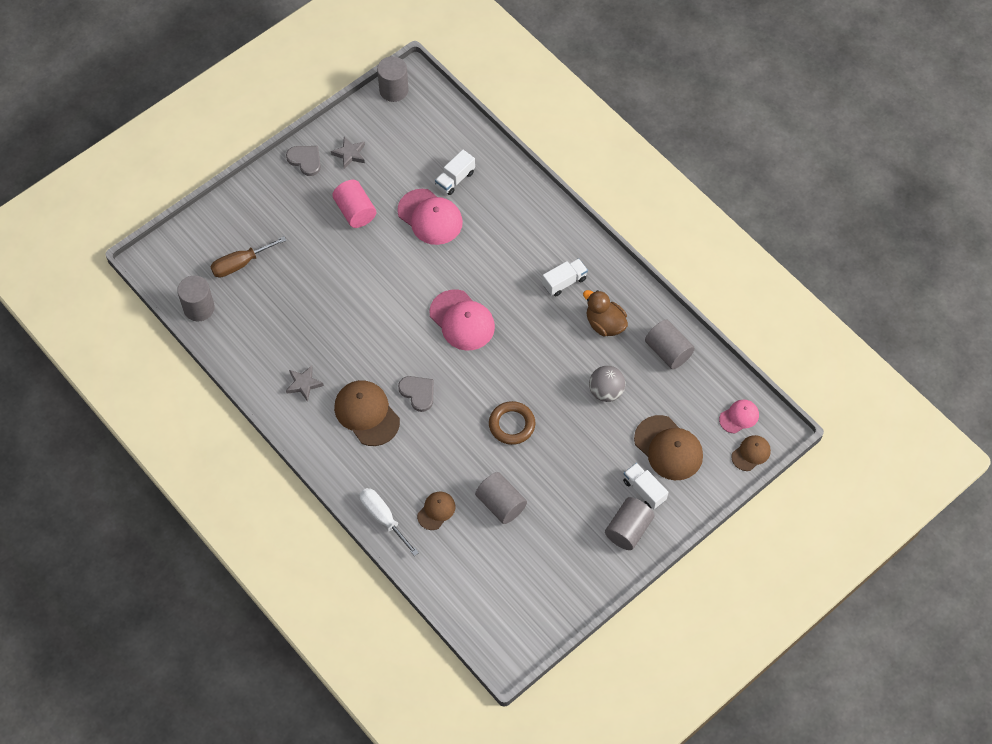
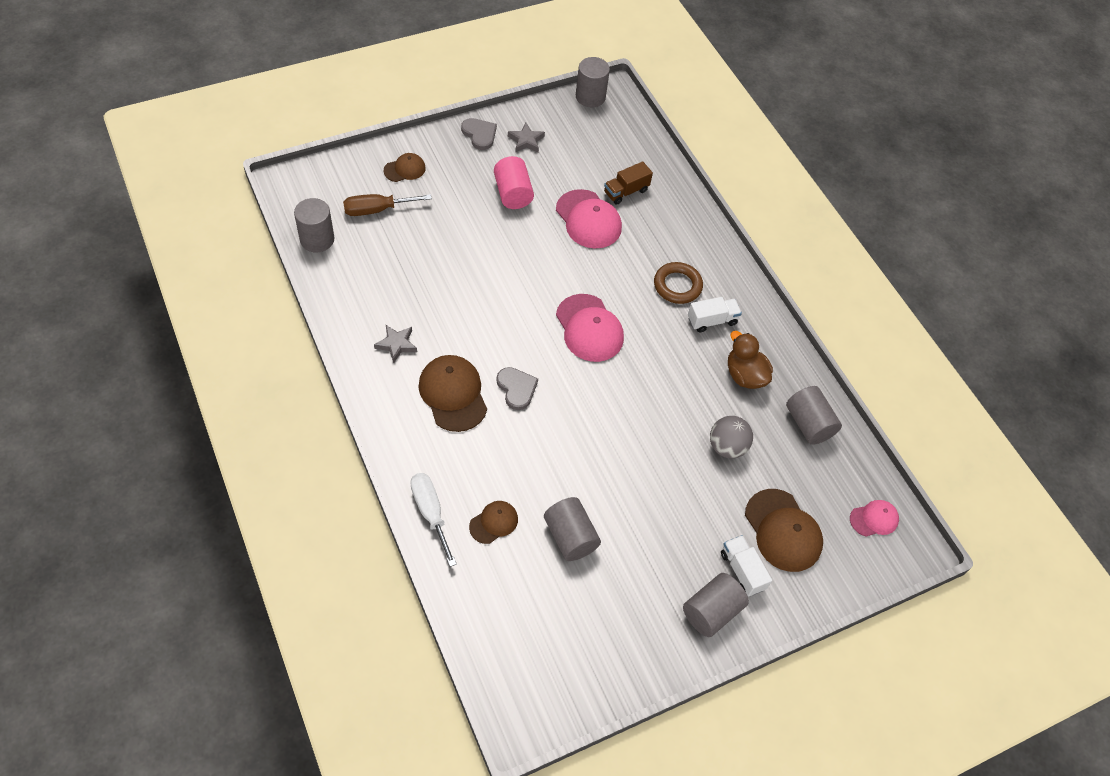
camera: 10 degrees right, 5 degrees down
(455, 179) = (626, 191): white truck -> brown truck
(512, 425) = (610, 452): brown ring -> brown ring (677, 285)
(751, 453) = (879, 565): brown cap -> brown cap (405, 169)

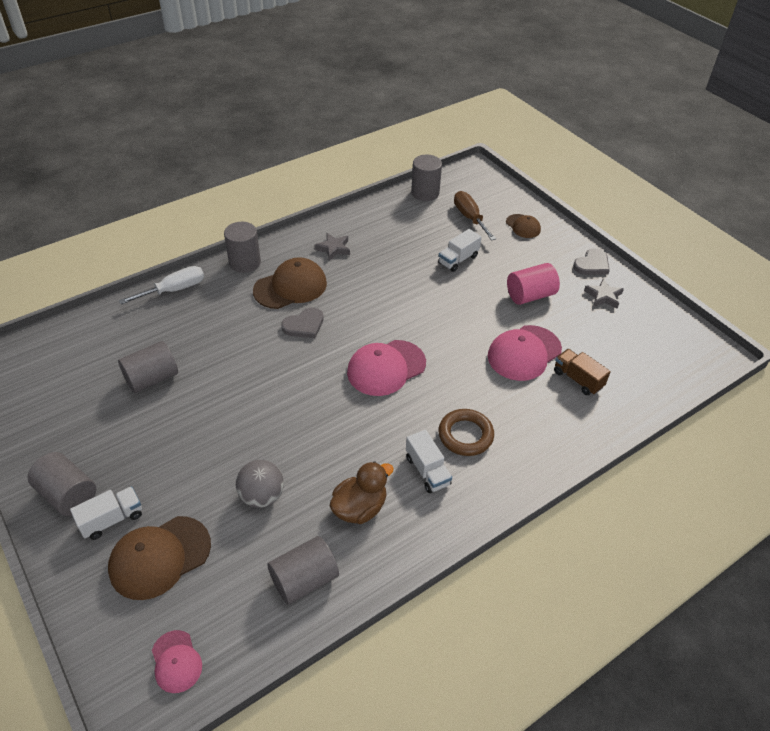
camera: 85 degrees right, 10 degrees down
(445, 236) = (458, 260): none -> white truck
(494, 522) = (166, 327): brown cap -> none
(590, 97) = (697, 337): grey cylinder -> grey cylinder (245, 262)

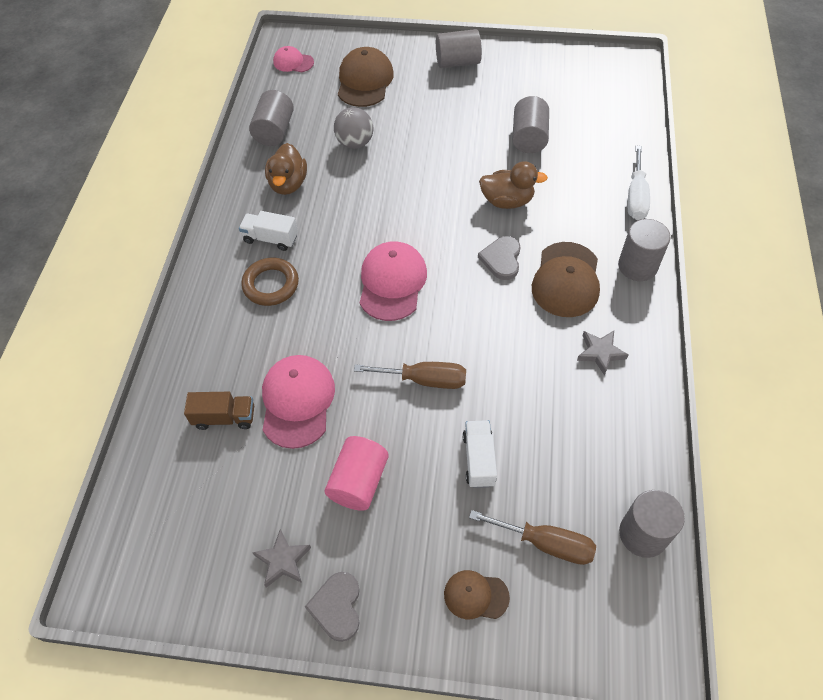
camera: 135 degrees right, 10 degrees up
(112, 519) = (416, 73): white truck -> none
(242, 352) = (507, 201): none -> brown duck
(438, 307) = (424, 380): none -> brown screwdriver

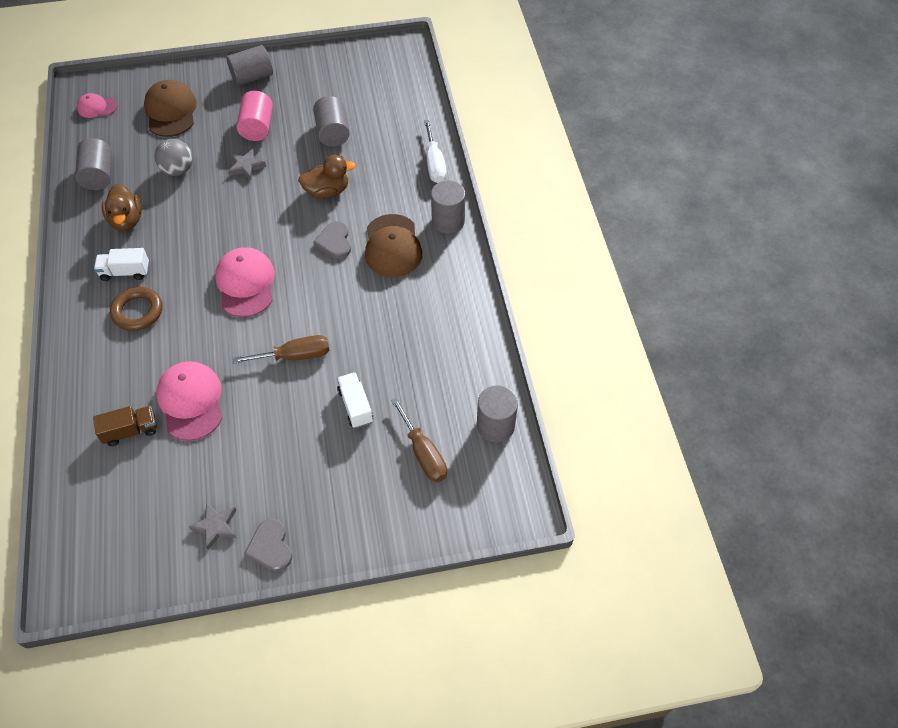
camera: 20 degrees left, 0 degrees up
(359, 482) = (262, 450): pink cylinder -> pink cylinder (257, 127)
(476, 595) = (378, 506): brown cap -> none
(546, 543) = (423, 453): brown screwdriver -> brown screwdriver turned 60 degrees clockwise
(600, 353) = (433, 298): grey star -> grey star (246, 167)

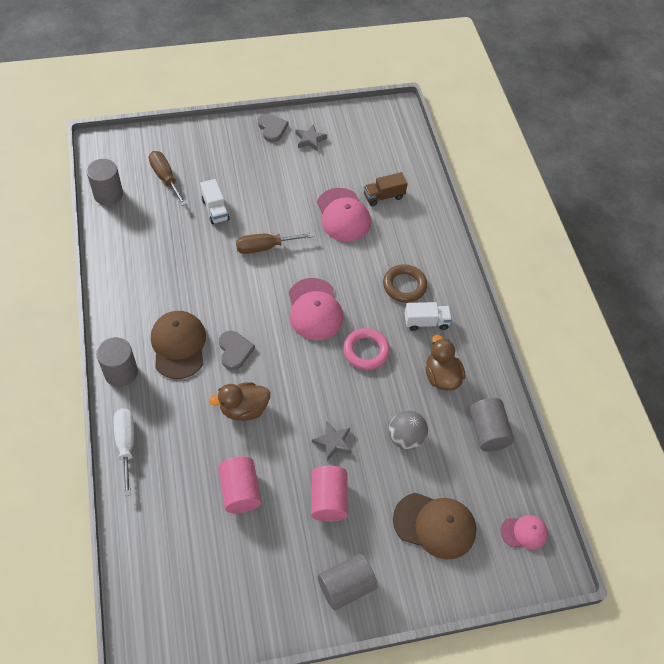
camera: 175 degrees right, 0 degrees up
(171, 111) = (435, 525): brown cap -> brown cap turned 60 degrees counterclockwise
(198, 243) = (366, 351): none -> pink ring
(332, 132) = (240, 491): grey cylinder -> pink cylinder

